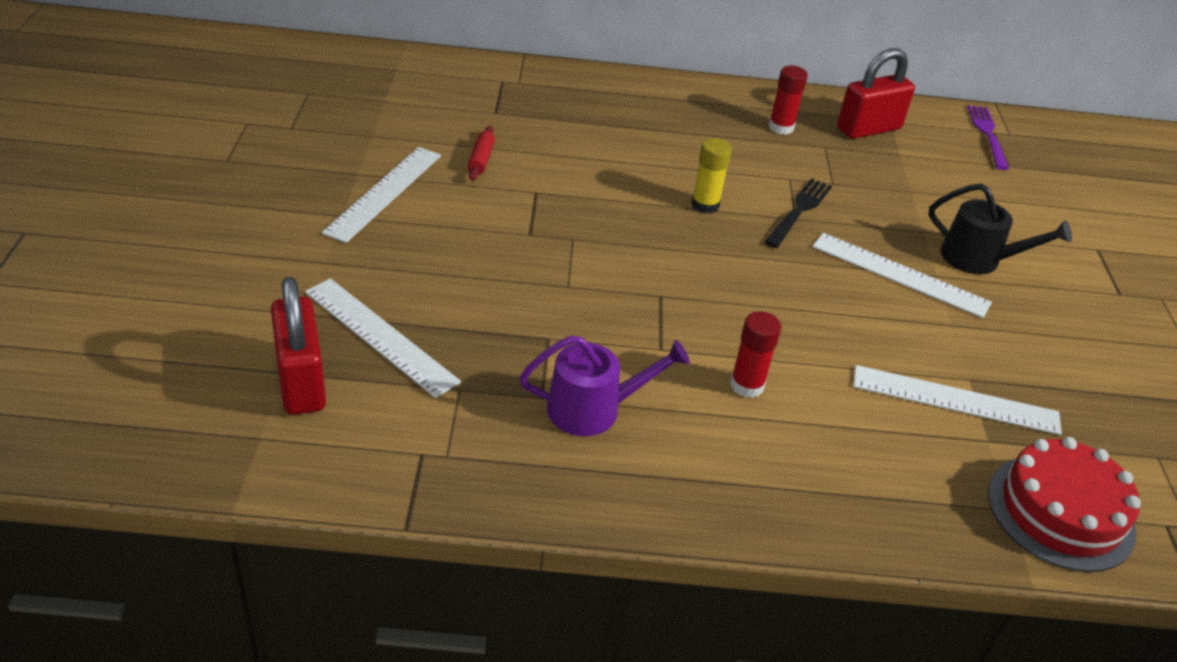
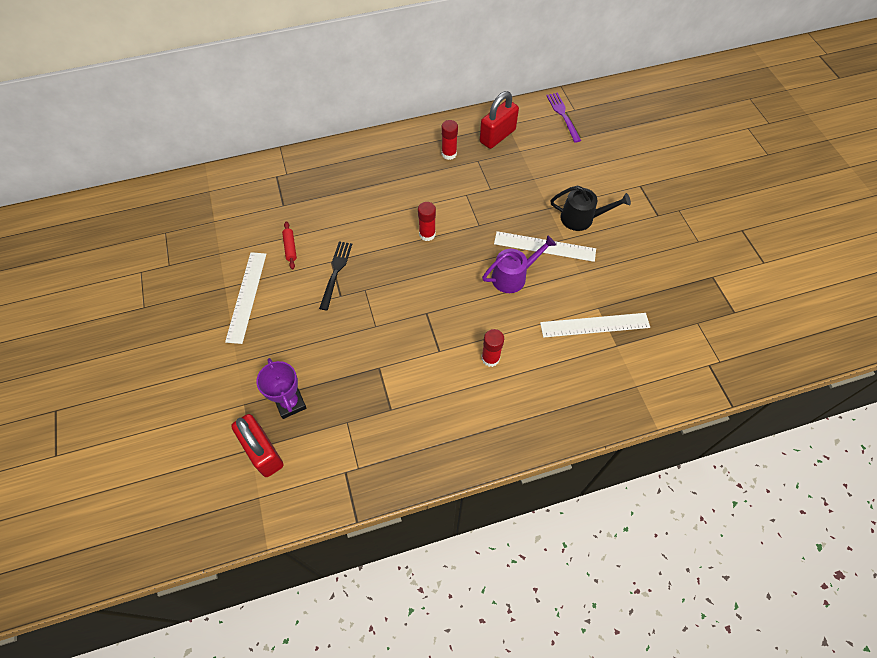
camera: 15 degrees left, 20 degrees up
(380, 336) = (290, 403): white ruler -> purple trophy
(593, 409) = (419, 407): purple watering can -> purple watering can (513, 276)
(705, 205) = (427, 234): yellow glue stick -> red glue stick
(799, 210) = (479, 218): black fork -> black fork (336, 272)
(1060, 512) = (660, 377): red cake -> none

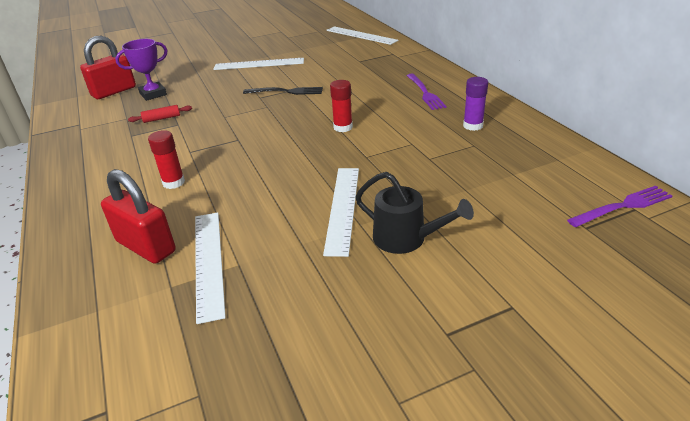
camera: 85 degrees right, 25 degrees down
(206, 194) = (361, 35): none -> white ruler
(290, 248) = (311, 70): red rolling pin -> red rolling pin (162, 118)
(380, 169) = (425, 93): none -> purple fork
(449, 154) = (473, 126): red glue stick -> purple glue stick
(497, 136) = (529, 154): red padlock -> red padlock (146, 246)
(513, 276) = (289, 187): purple watering can -> none
(581, 218) = (405, 239): black watering can -> black watering can turned 60 degrees counterclockwise

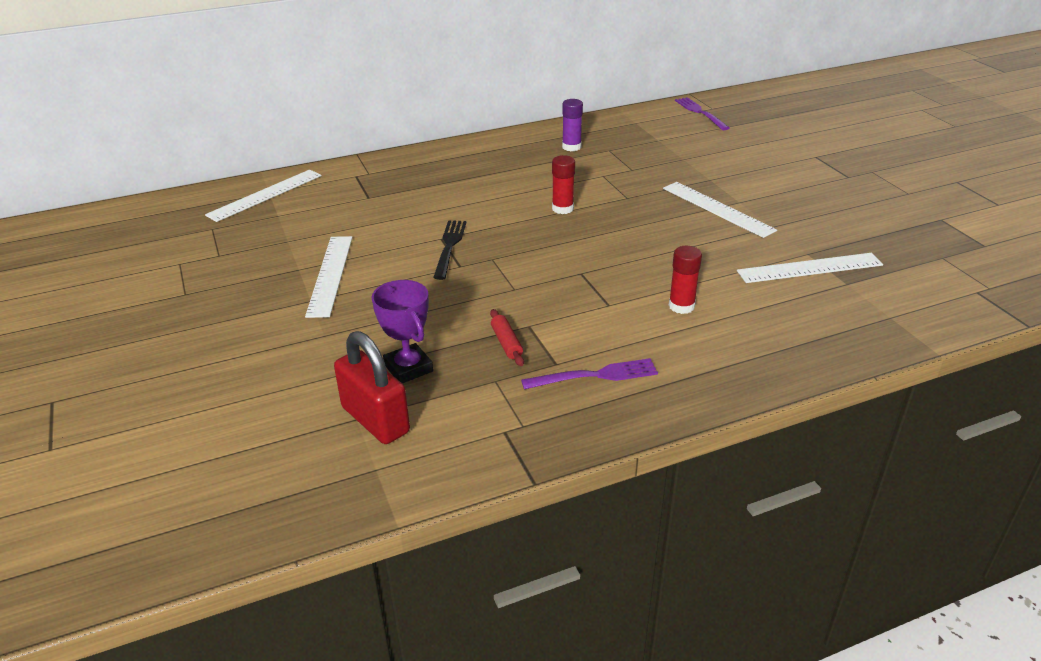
camera: 90 degrees left, 0 degrees up
(146, 246) = (798, 306): red padlock -> none
(342, 208) = (717, 209): white ruler -> white ruler turned 45 degrees clockwise
(405, 239) = (755, 184): black watering can -> none
(425, 93) = (489, 163): purple fork -> purple fork (595, 375)

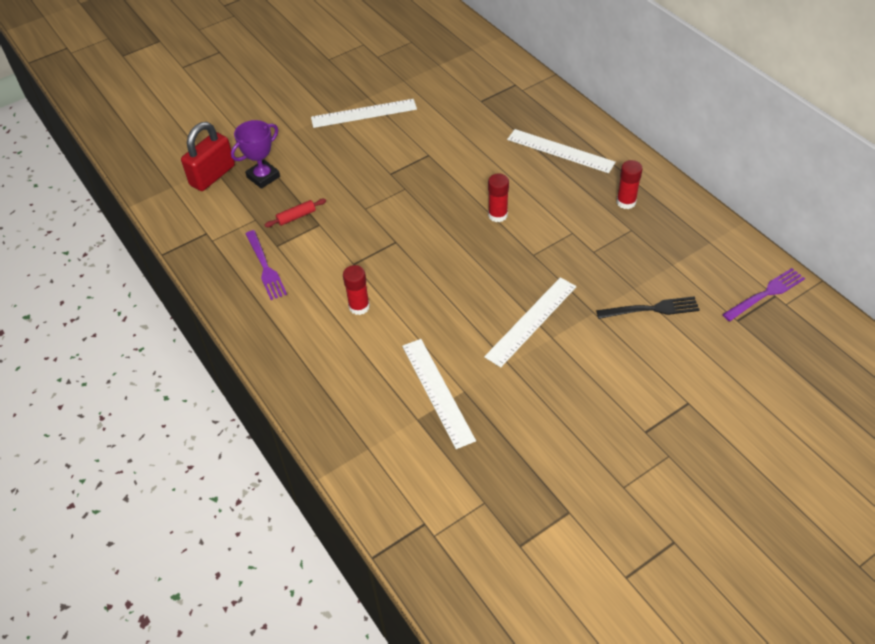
camera: 80 degrees right, 15 degrees up
(265, 195) = (467, 49): white ruler -> white ruler (560, 151)
(449, 246) = (417, 162): black fork -> black fork (652, 309)
(571, 147) = (626, 202): purple glue stick -> red glue stick

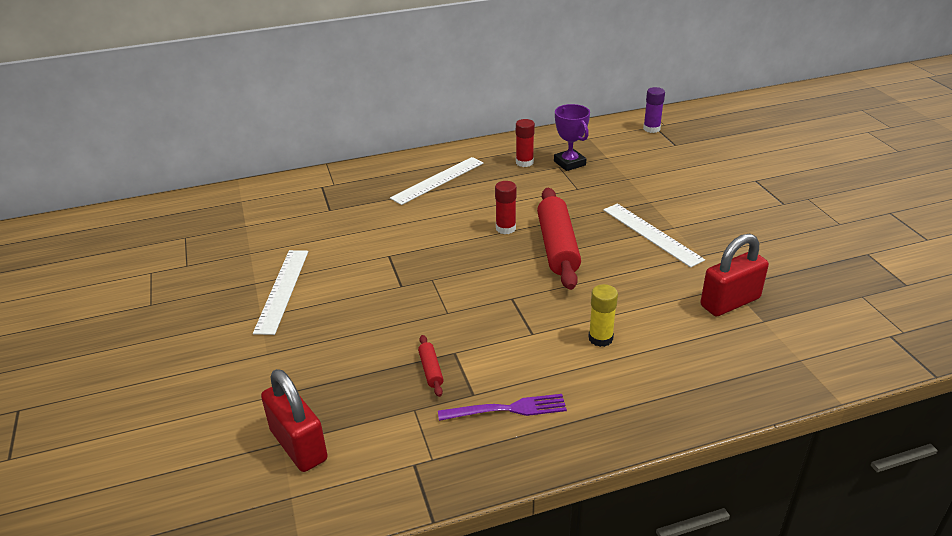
camera: 75 degrees left, 15 degrees down
(263, 177) = (337, 392): purple trophy -> purple trophy (569, 163)
(359, 306) = (600, 338): red glue stick -> yellow glue stick
(437, 392) = (730, 302): white ruler -> red padlock
(482, 256) = (557, 247): none -> red rolling pin
(652, 309) = (654, 175): black fork -> none
(766, 293) = (651, 129): purple fork -> purple glue stick

